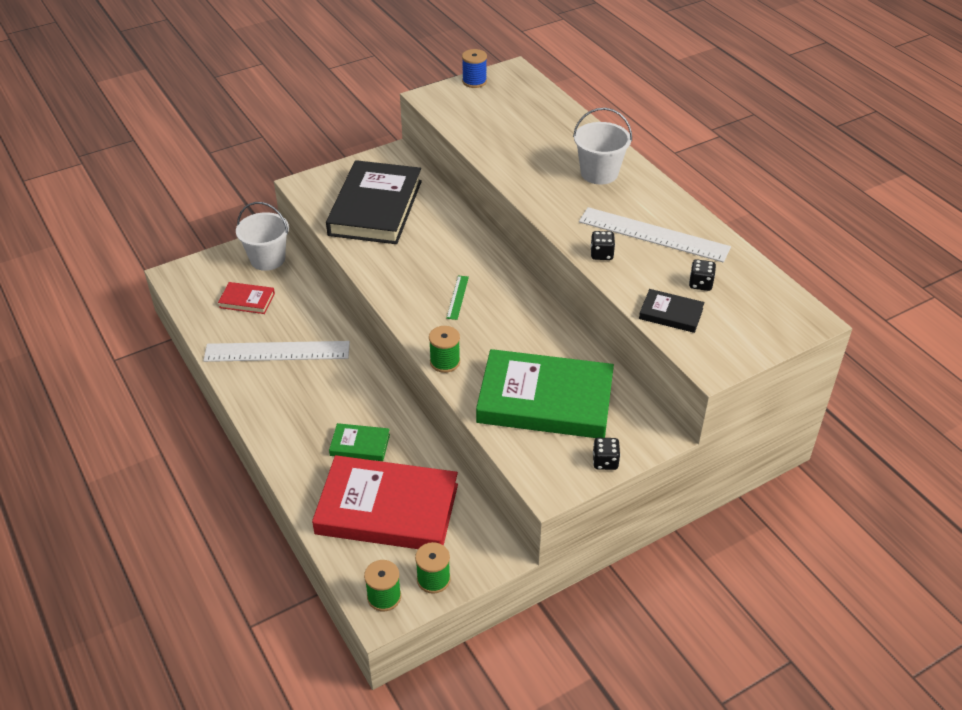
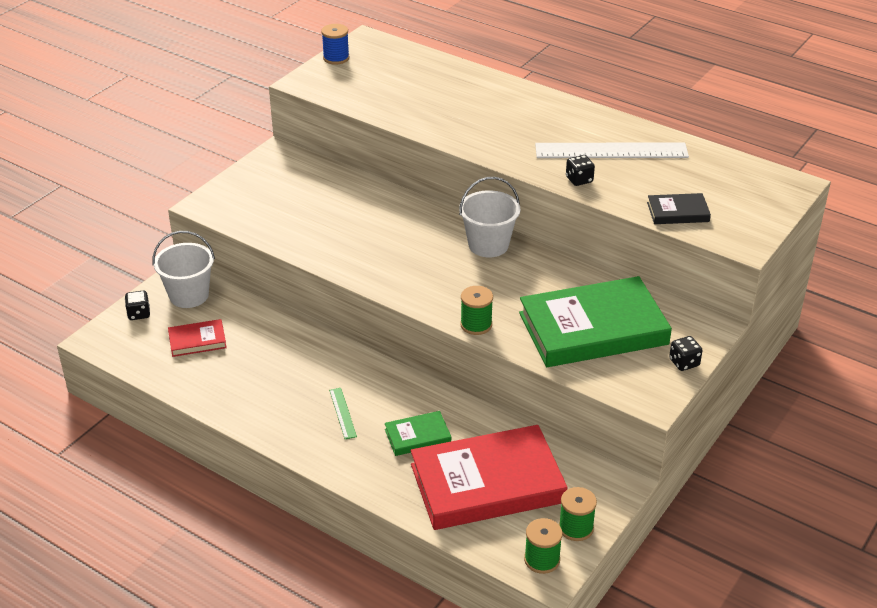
camera: 25 degrees left, 5 degrees down
(277, 351) = (267, 379): white ruler -> none
(375, 208) = (298, 206): black book -> none
(457, 297) = (443, 264): green ruler -> green ruler (343, 413)
(599, 173) = (521, 111): white bucket -> white bucket (488, 245)
(700, 284) = (683, 181): black dice -> black dice (139, 314)

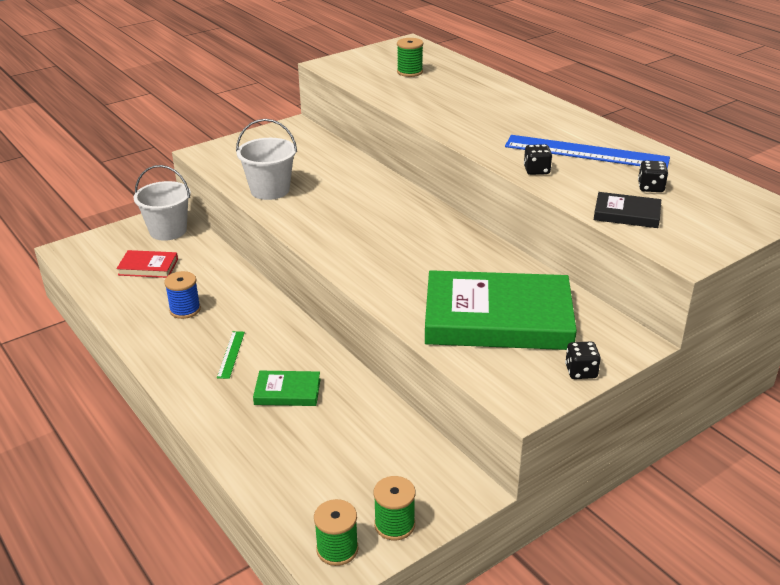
camera: 20 degrees right, 5 degrees down
(139, 314) = (117, 237): black dice -> black dice (650, 187)
(336, 58) = (371, 52): blue spool -> blue spool (185, 310)
(476, 325) = (378, 291): green spool -> green spool (410, 72)
(487, 483) = (328, 454): red book -> none
(488, 245) = (436, 226): white bucket -> white bucket (270, 190)
(611, 151) = (586, 152): white ruler -> blue ruler

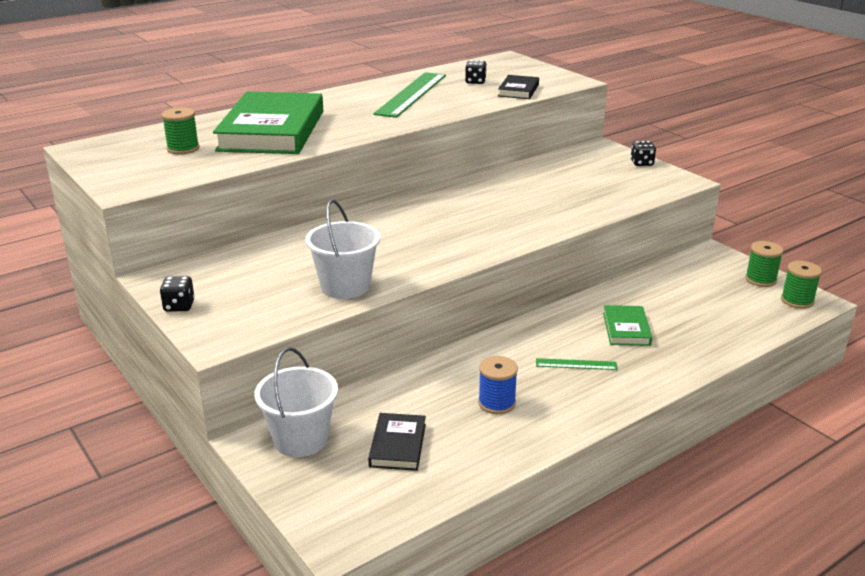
camera: 90 degrees left, 5 degrees down
(148, 267) = (398, 445): red book -> black book
(498, 318) = (584, 184): green book -> green book (272, 130)
(536, 170) = (445, 110): black dice -> black dice (179, 306)
(586, 152) = (411, 94): blue ruler -> green ruler

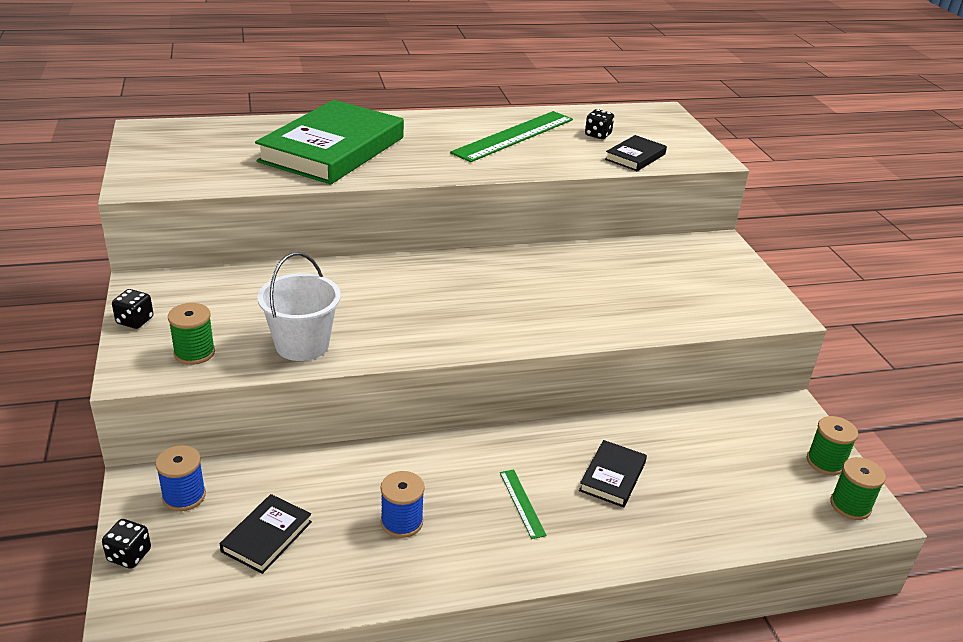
camera: 20 degrees right, 5 degrees up
(183, 149) = (231, 151): green spool -> green spool (194, 353)
(300, 439) = (184, 496): white bucket -> blue spool
(576, 364) = (522, 503): green ruler -> green ruler turned 45 degrees clockwise
(626, 329) = (612, 476): green book -> black book
(642, 163) = (751, 276): black dice -> black dice (129, 555)

